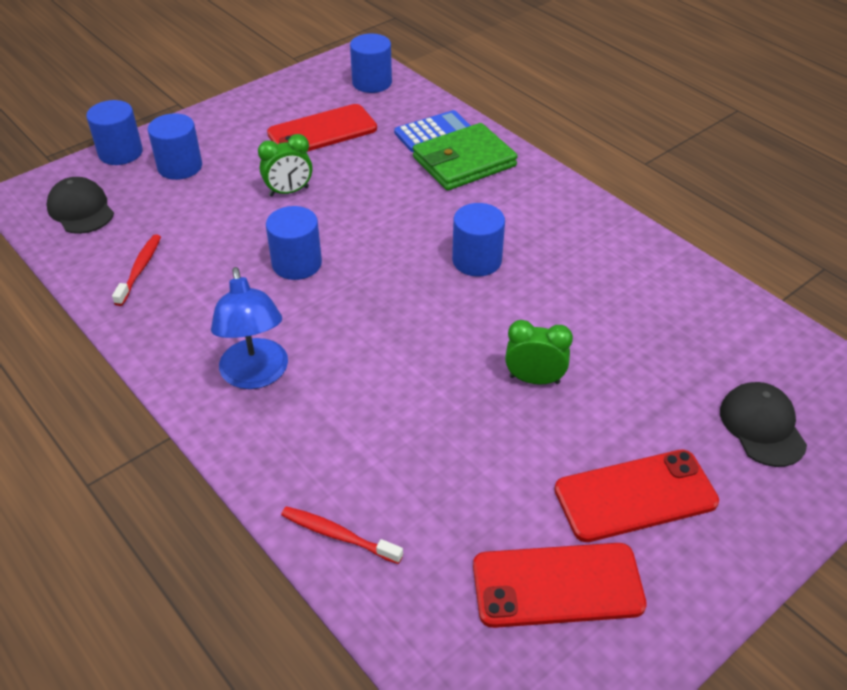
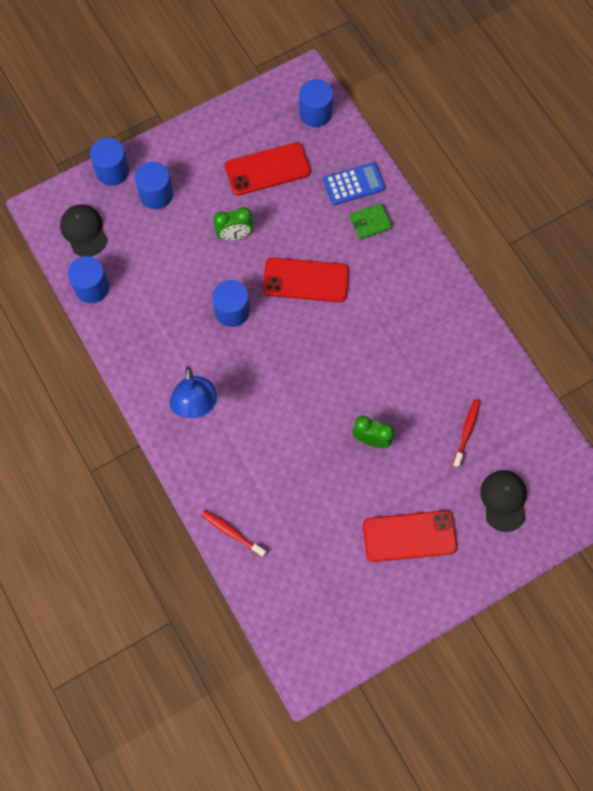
camera: 10 degrees right, 25 degrees up
(140, 269) = (124, 299): red toothbrush -> red toothbrush (466, 432)
(464, 162) = (370, 223): green wallet -> green wallet, size x0.55
(477, 260) = (357, 328): blue cylinder -> blue cylinder (92, 287)
(557, 585) = (348, 585): red phone -> red phone (306, 280)

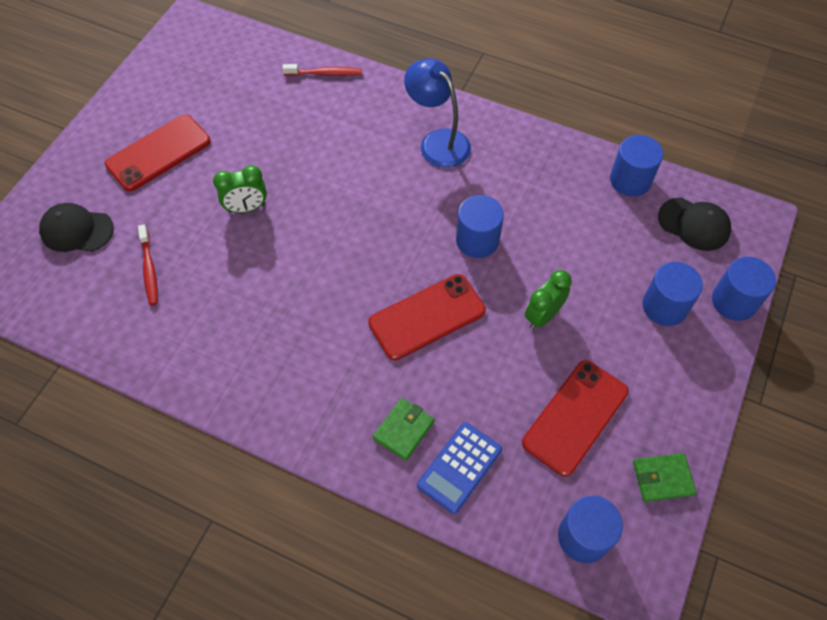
camera: 145 degrees right, 10 degrees down
(249, 112) = (662, 478): none -> green wallet
(503, 500) = (76, 230): black cap -> black cap turned 135 degrees clockwise

